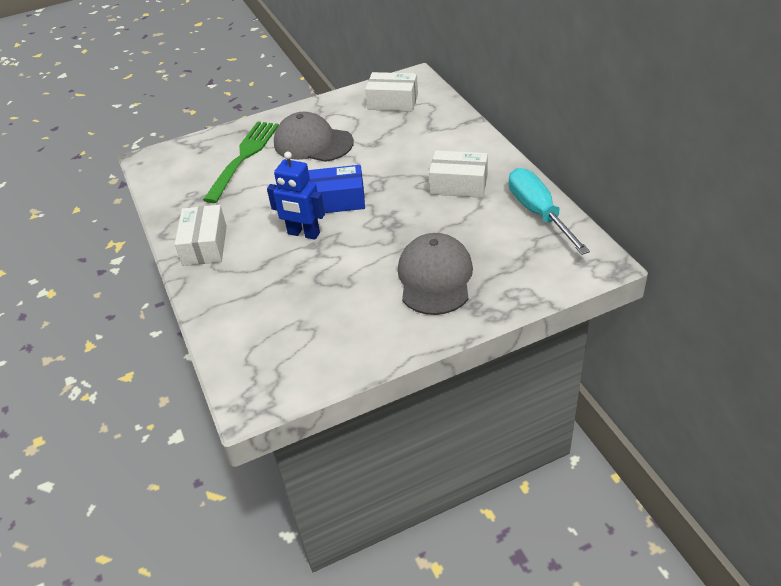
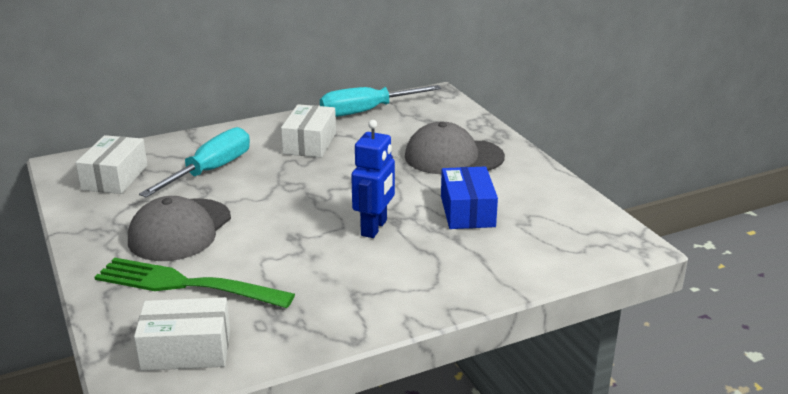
camera: 95 degrees left, 15 degrees down
(205, 245) = (385, 299): white box -> white box (186, 350)
(338, 200) = (315, 208): blue box -> blue box (467, 211)
(404, 141) = (211, 170): none -> turquoise screwdriver

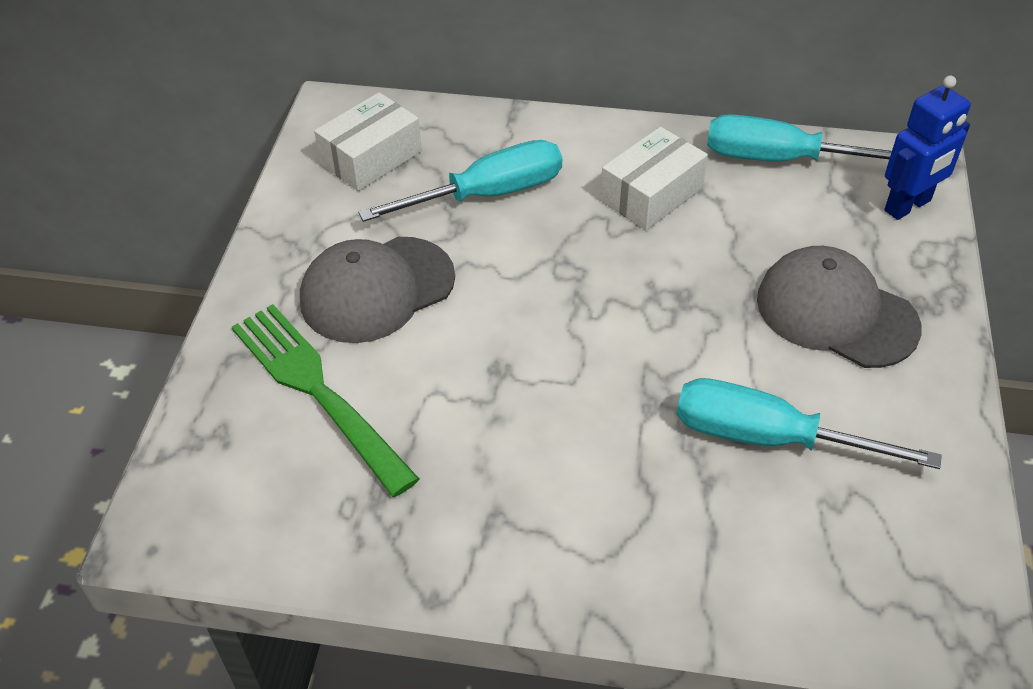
camera: 35 degrees right, 20 degrees up
(186, 350) = (242, 502): white box -> none
(374, 228) = (612, 405): blue robot -> blue robot (908, 206)
(467, 211) = (766, 437): blue box -> turquoise screwdriver

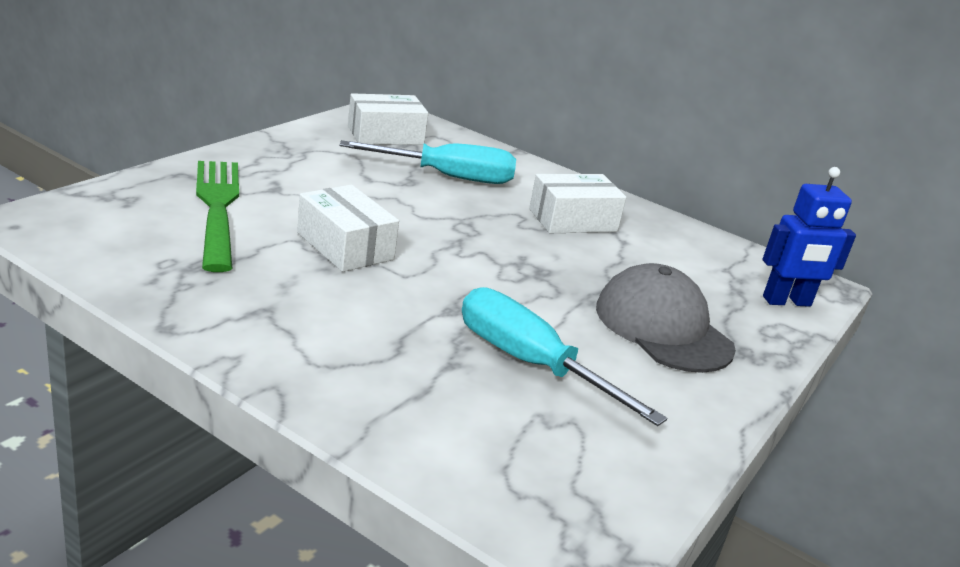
camera: 20 degrees right, 20 degrees down
(377, 289) = (316, 185): grey cap -> none
(485, 372) = (345, 246): none -> white box
(779, 159) = (697, 242): turquoise screwdriver -> none

